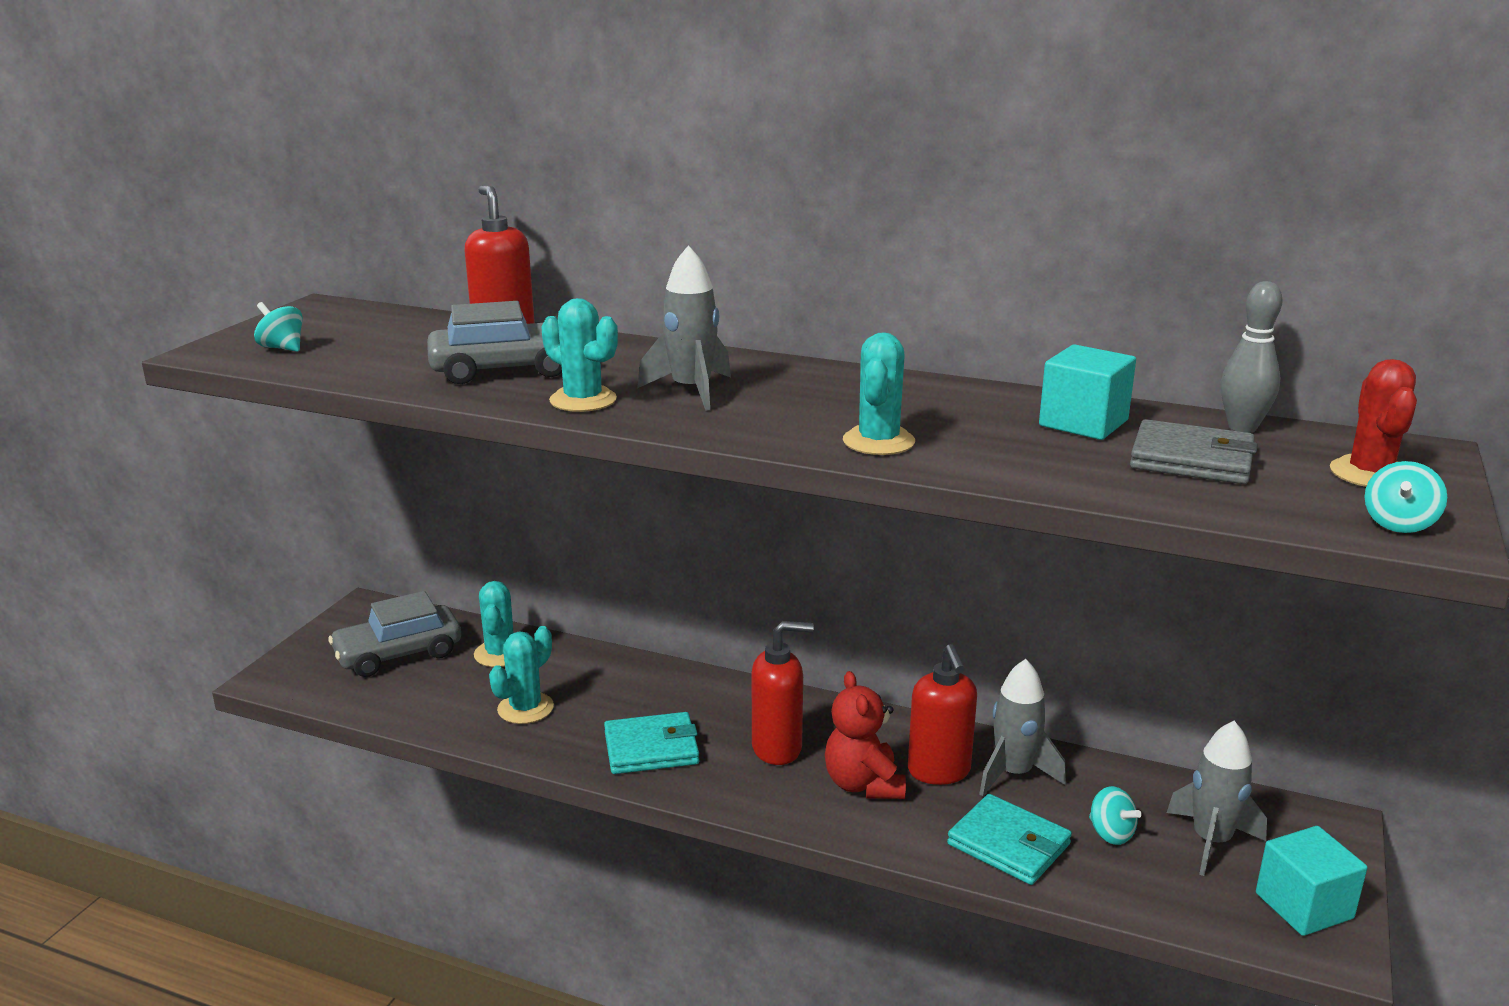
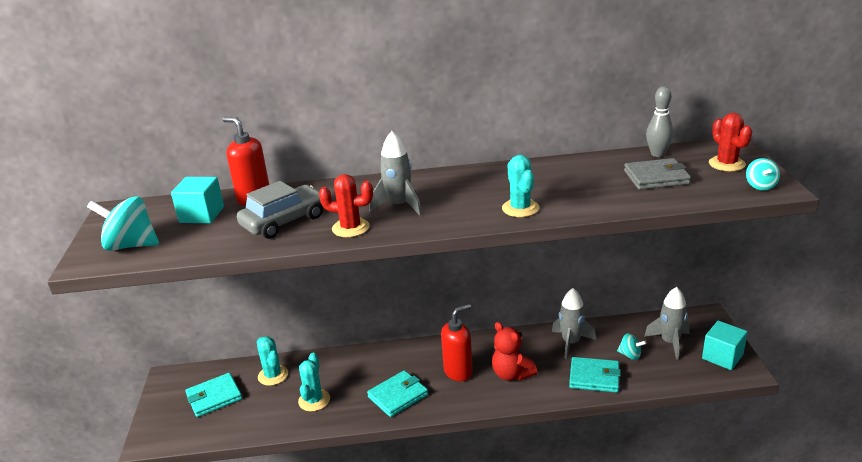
camera: 25 degrees left, 5 degrees up
(282, 348) = (131, 245): turquoise spinning top -> turquoise spinning top, size x1.84
(398, 654) = (214, 397): grey car -> turquoise wallet
(583, 400) = (350, 228): turquoise cactus -> red cactus
(939, 771) = (539, 354): red soap dispenser -> none
(1083, 423) = (594, 171): turquoise cube -> turquoise cube (202, 215)

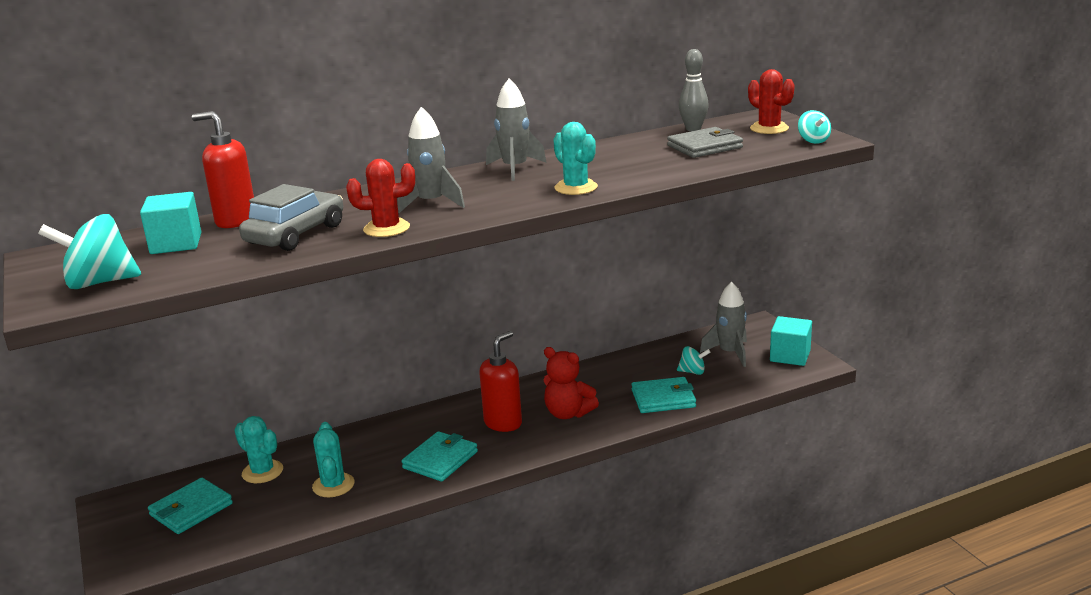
camera: 20 degrees left, 5 degrees down
(571, 343) = (621, 372): grey rocket -> grey rocket (515, 169)

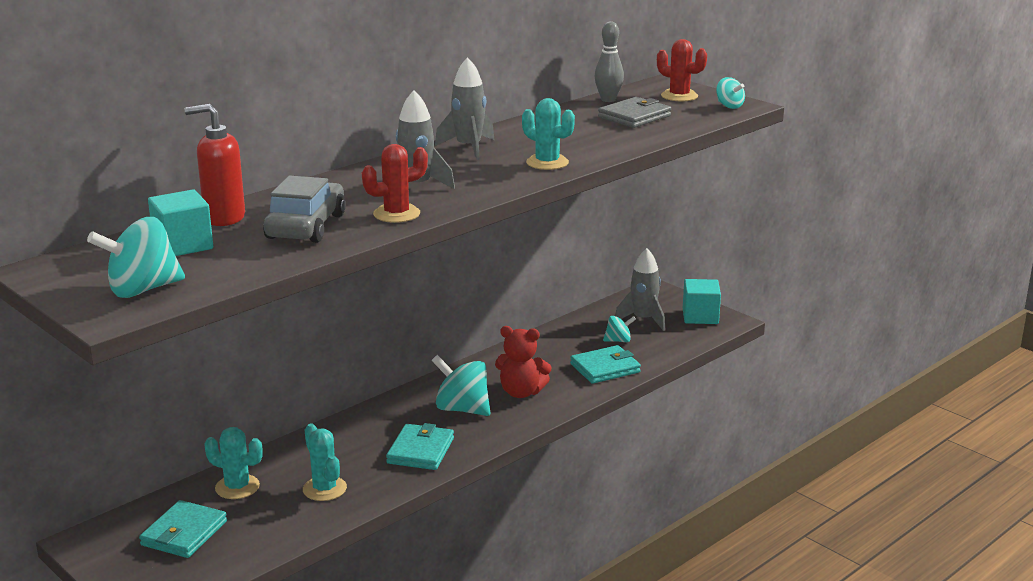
camera: 20 degrees left, 0 degrees up
(503, 423) = (462, 409): red soap dispenser -> turquoise spinning top

